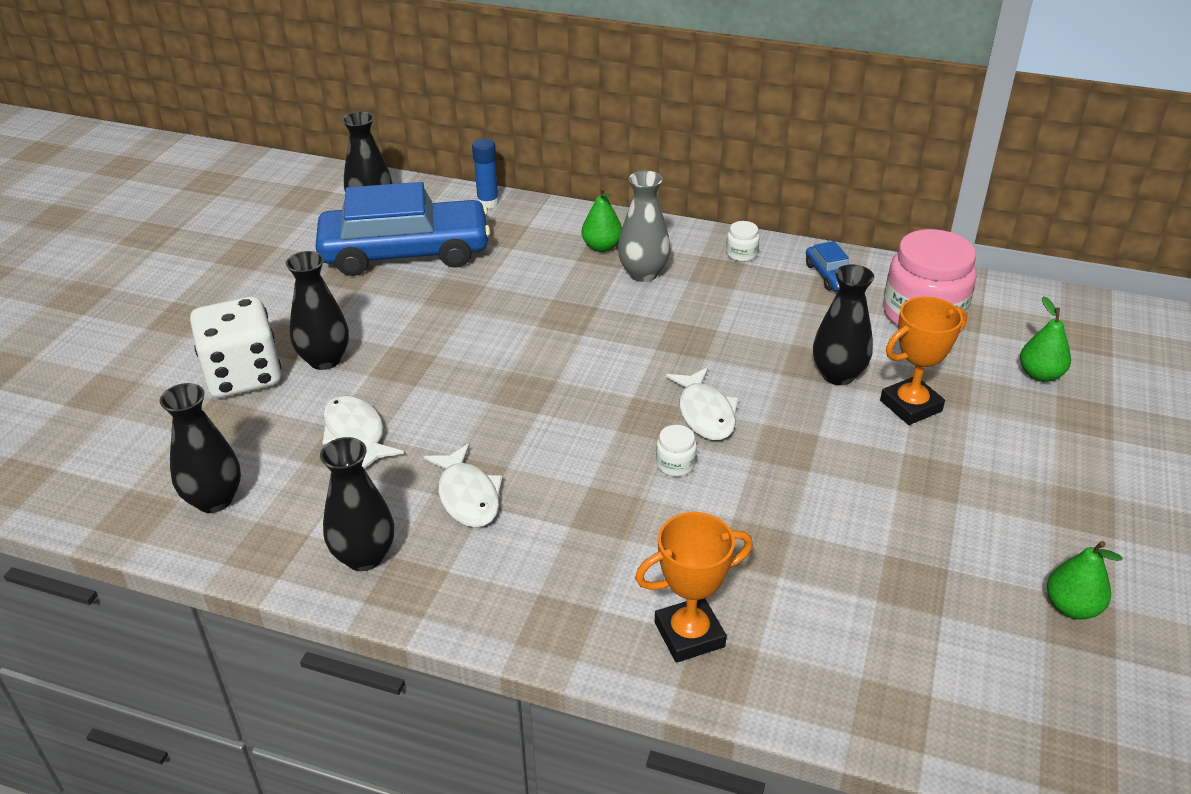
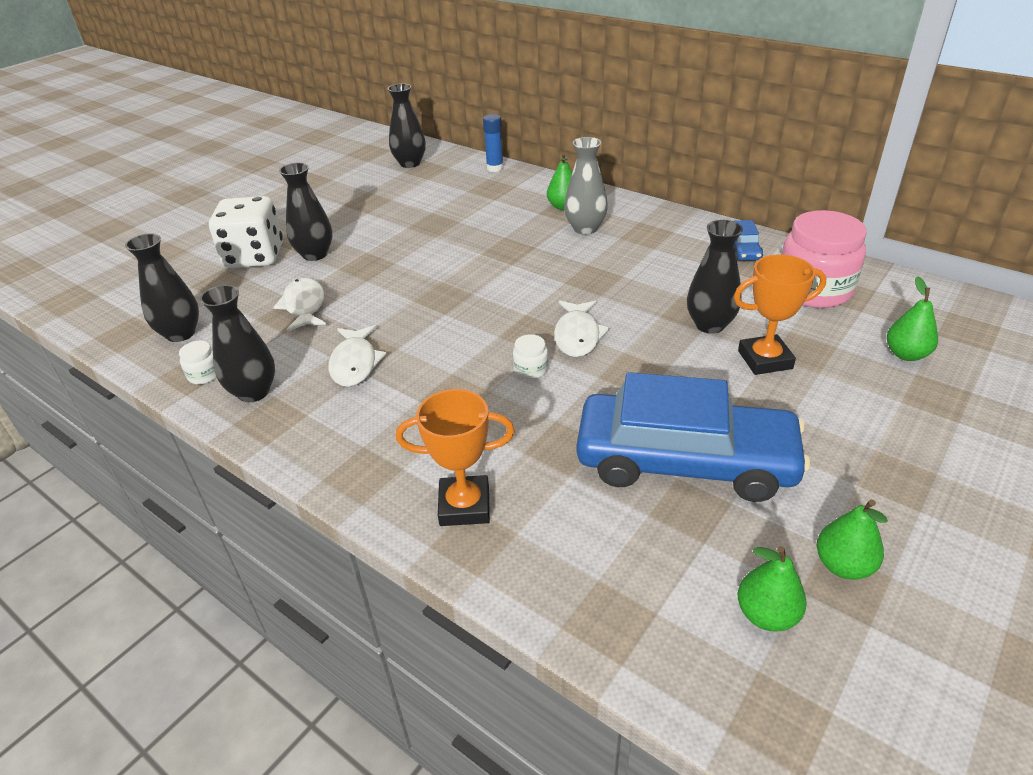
camera: 20 degrees right, 0 degrees up
(405, 252) = (415, 193): blue car -> blue car (685, 461)
(741, 254) = (674, 224): white jar -> white jar (204, 375)
(1027, 671) = (766, 614): none -> green pear

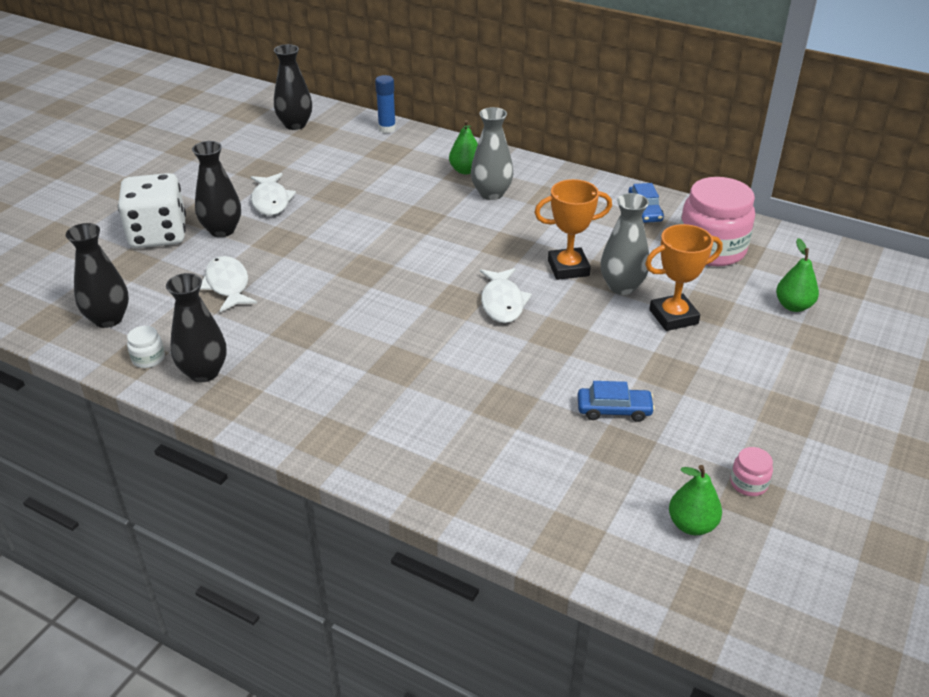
camera: 10 degrees left, 0 degrees up
(355, 363) = (295, 340): white fish -> white fish (271, 201)
(464, 506) = (430, 460): orange trophy -> orange trophy (568, 268)
(531, 369) = (465, 337): white jar -> none
(685, 461) = (614, 410): blue car -> blue car, size x0.40
(710, 325) = (622, 286): black vase -> grey vase
(843, 565) = (748, 483): green pear -> pink jar

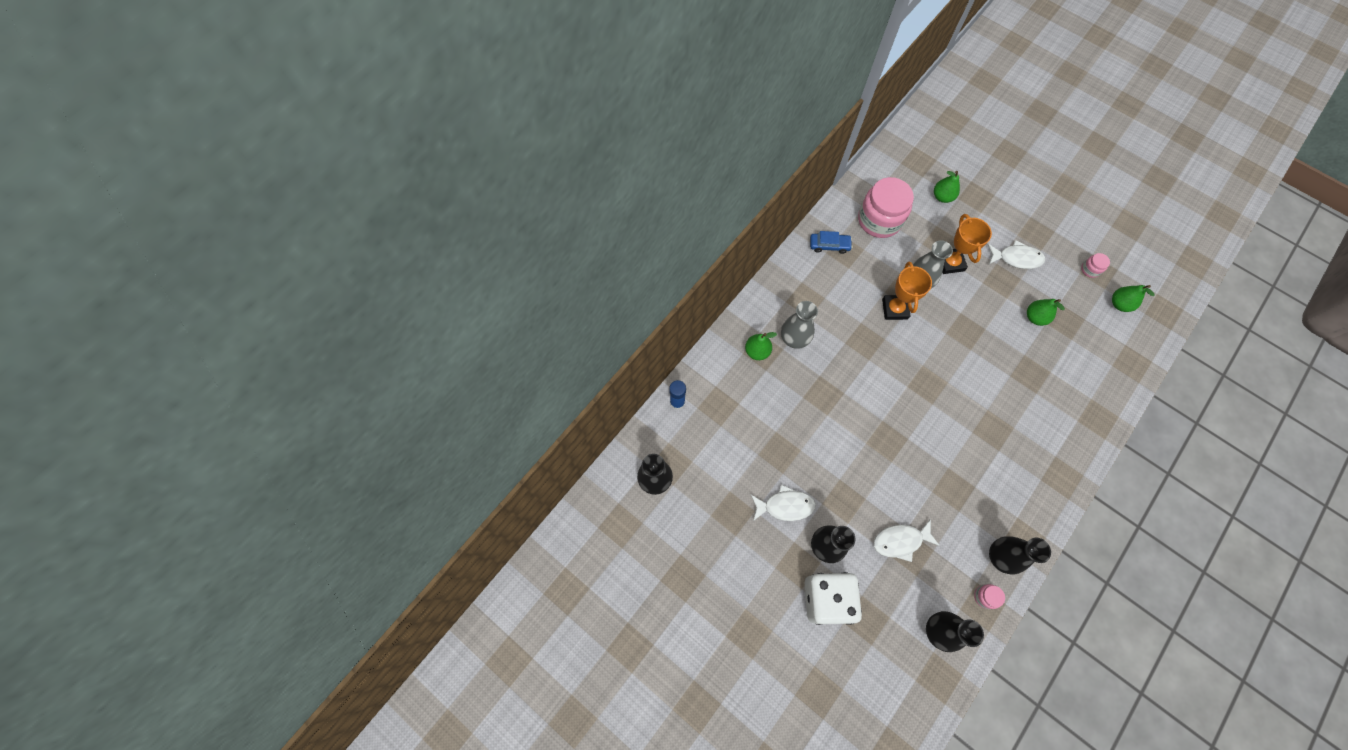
camera: 80 degrees left, 30 degrees up
(148, 358) = (984, 596): white jar -> pink jar
(502, 302) = (931, 357): white fish -> white fish (1016, 258)
(614, 410) = (1035, 317): blue car -> green pear

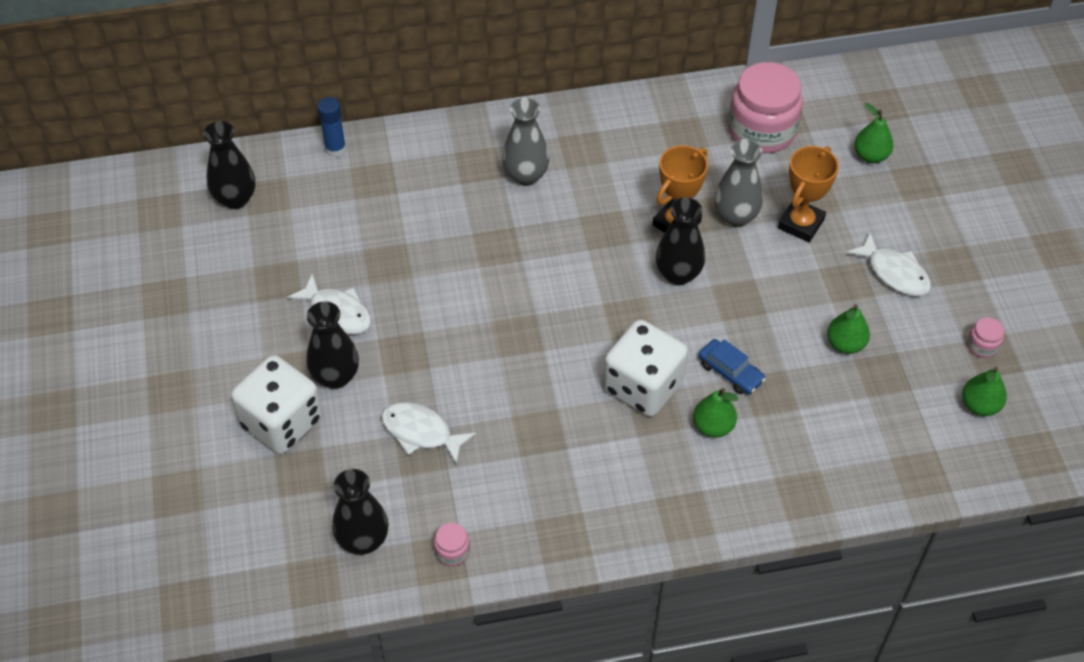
camera: 40 degrees right, 15 degrees down
(757, 351) = (472, 160): green pear -> green pear (713, 426)
(829, 245) = (671, 117): blue car -> blue car (730, 372)
(973, 419) = (643, 386): none -> white dice
(999, 556) = (515, 530): black vase -> black vase (678, 274)

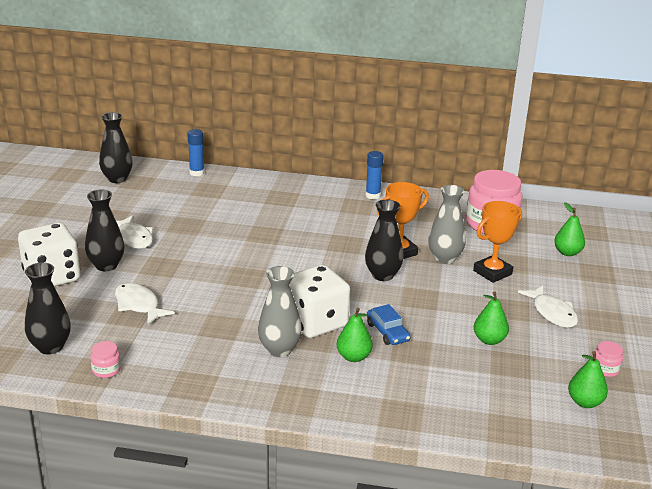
camera: 20 degrees right, 25 degrees down
(526, 176) = (309, 209): grey vase -> grey vase (279, 349)
(591, 121) = (372, 196): none -> blue glue stick

